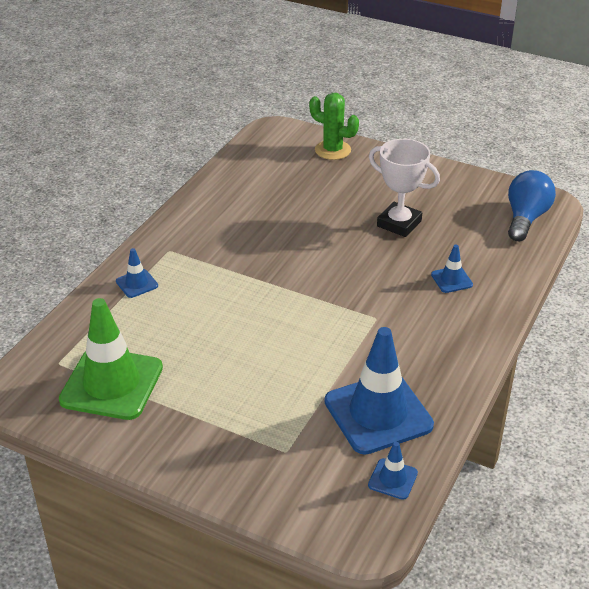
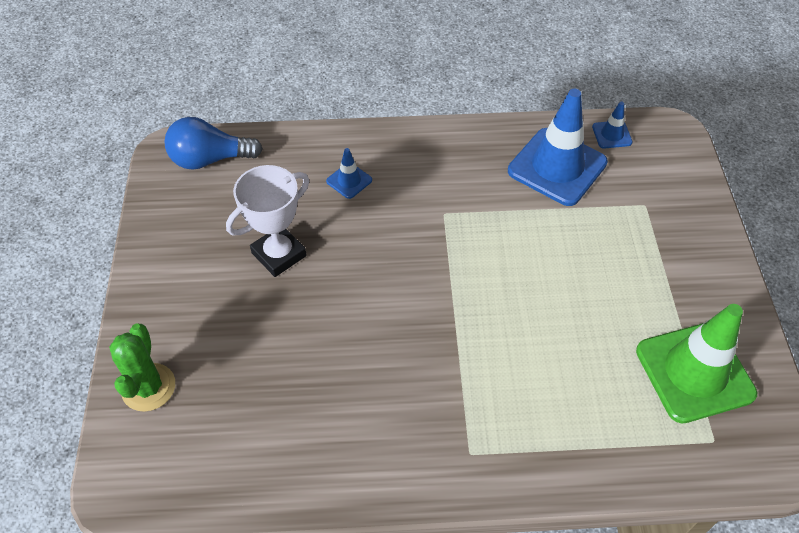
camera: 120 degrees left, 15 degrees up
(137, 283) = (549, 448): blue traffic cone -> none
(399, 223) = (279, 254): white trophy -> white trophy turned 45 degrees clockwise

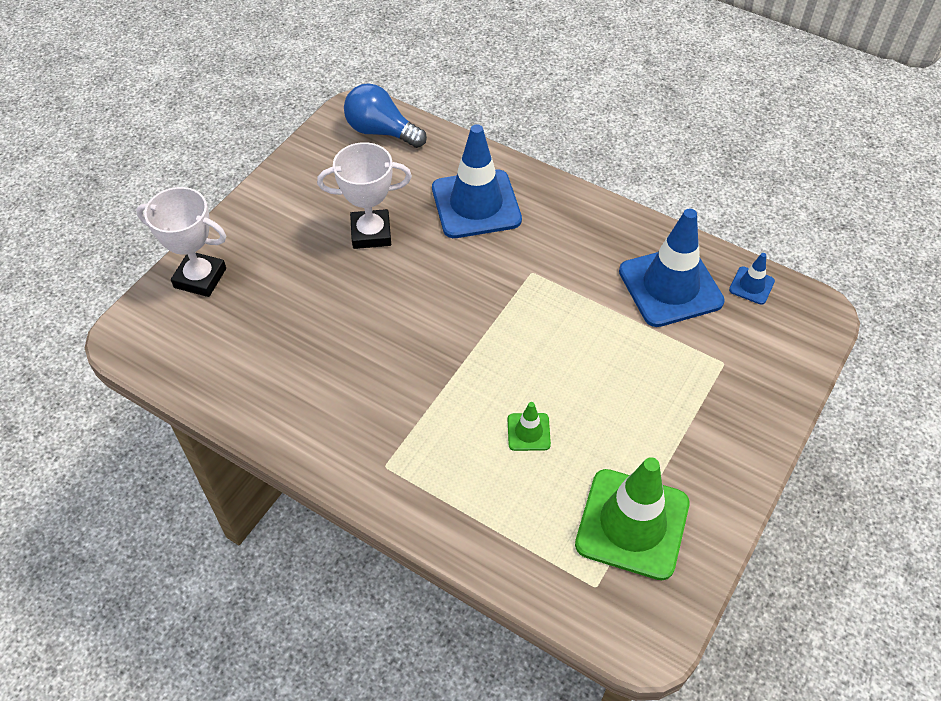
camera: 35 degrees right, 0 degrees up
(148, 387) = (200, 278): green cactus -> white trophy
(349, 181) = (476, 204): blue traffic cone -> blue traffic cone, size x2.24
(557, 348) = (528, 432): none -> green traffic cone

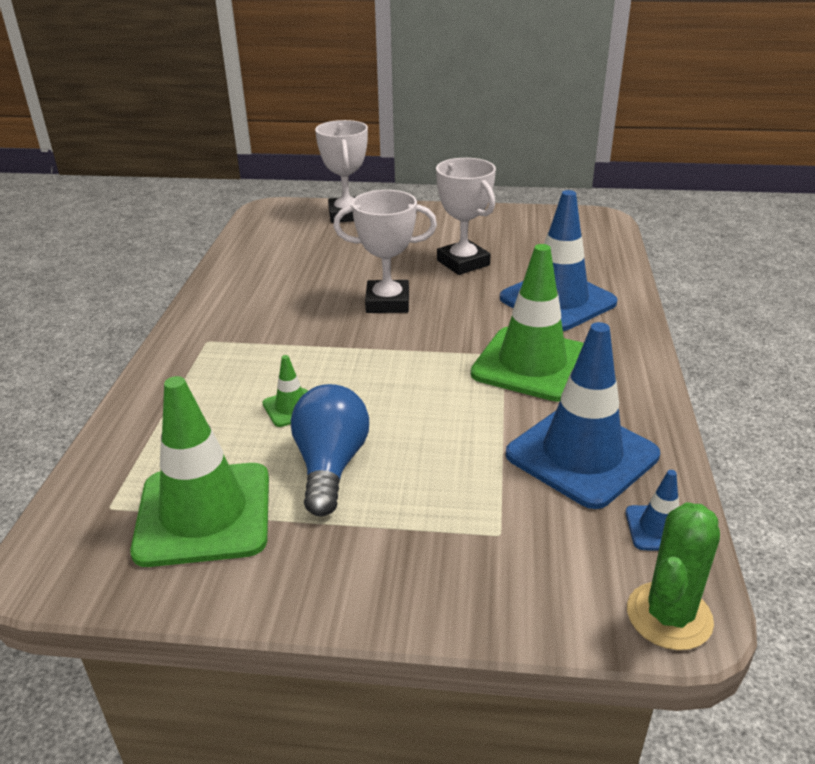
camera: 65 degrees right, 20 degrees down
(381, 131) = (587, 234): blue light bulb -> blue light bulb (330, 465)
(405, 312) = (387, 302): none -> white trophy
(554, 262) = (532, 364): none -> green traffic cone
(816, 318) = (669, 616): none -> green cactus

